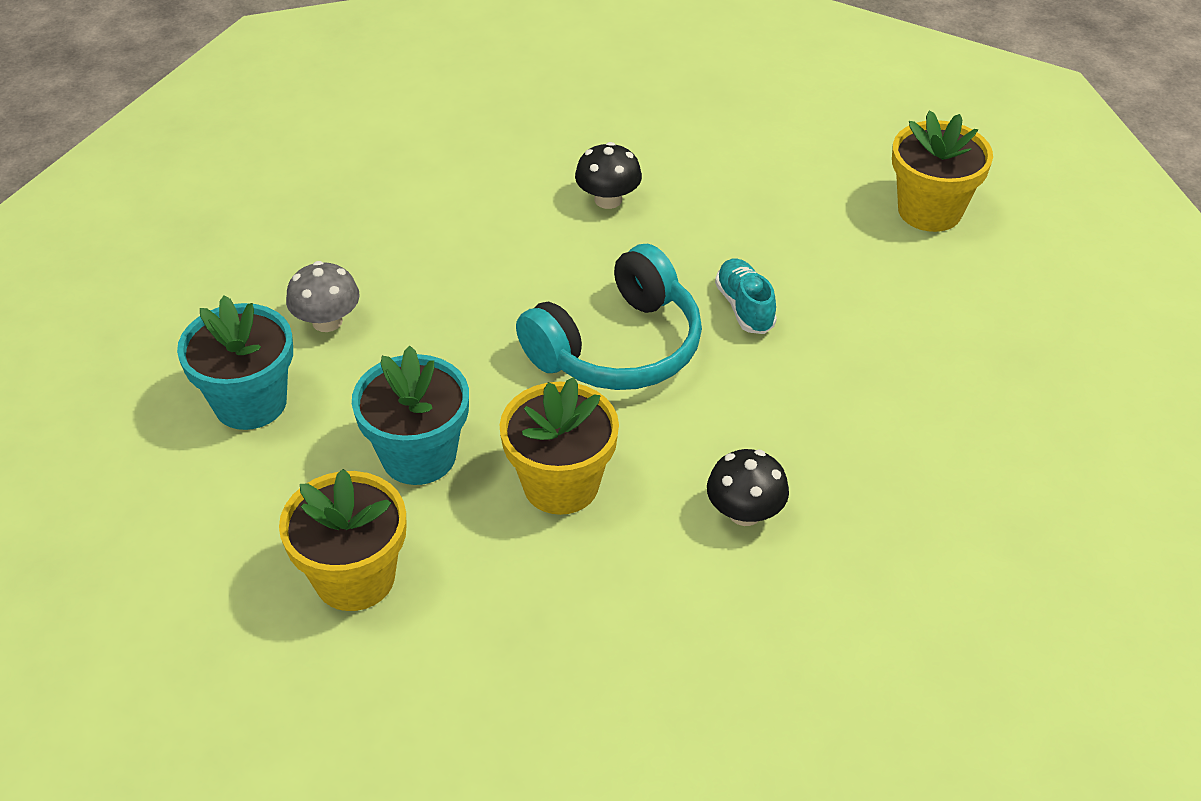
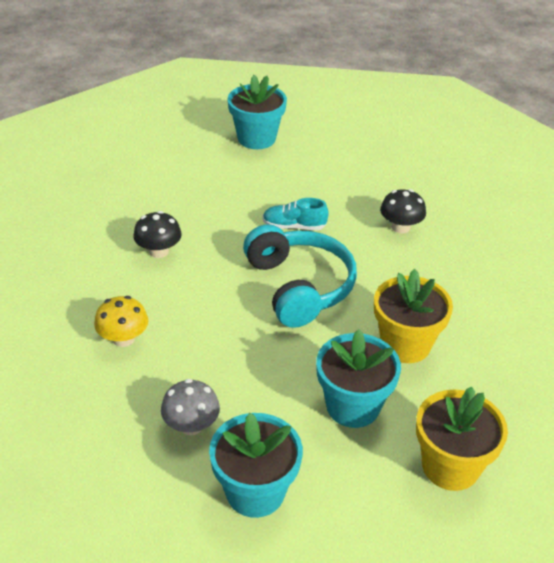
camera: 70 degrees left, 5 degrees down
(437, 223) = (123, 338): none -> yellow mushroom
(745, 512) = (454, 277): black mushroom -> black mushroom (400, 227)
(929, 210) = (256, 138): yellow flower pot -> turquoise flower pot

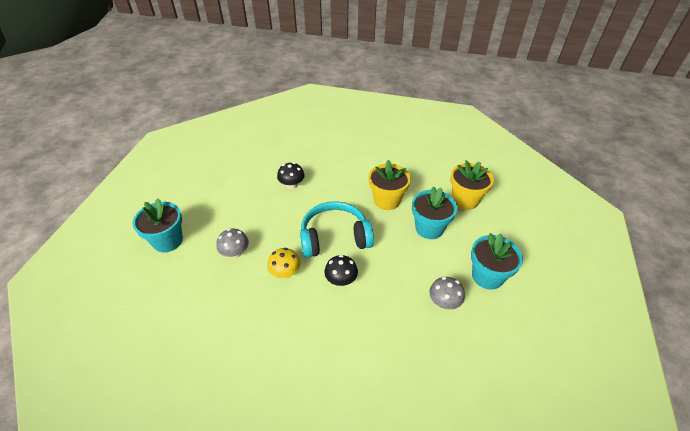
camera: 80 degrees left, 5 degrees up
(123, 338) = (369, 337): yellow mushroom -> yellow mushroom (285, 273)
(158, 251) = (282, 312): black mushroom -> black mushroom (341, 280)
(248, 195) = (235, 252): none -> grey mushroom
(294, 226) = (277, 232): turquoise shoe -> none

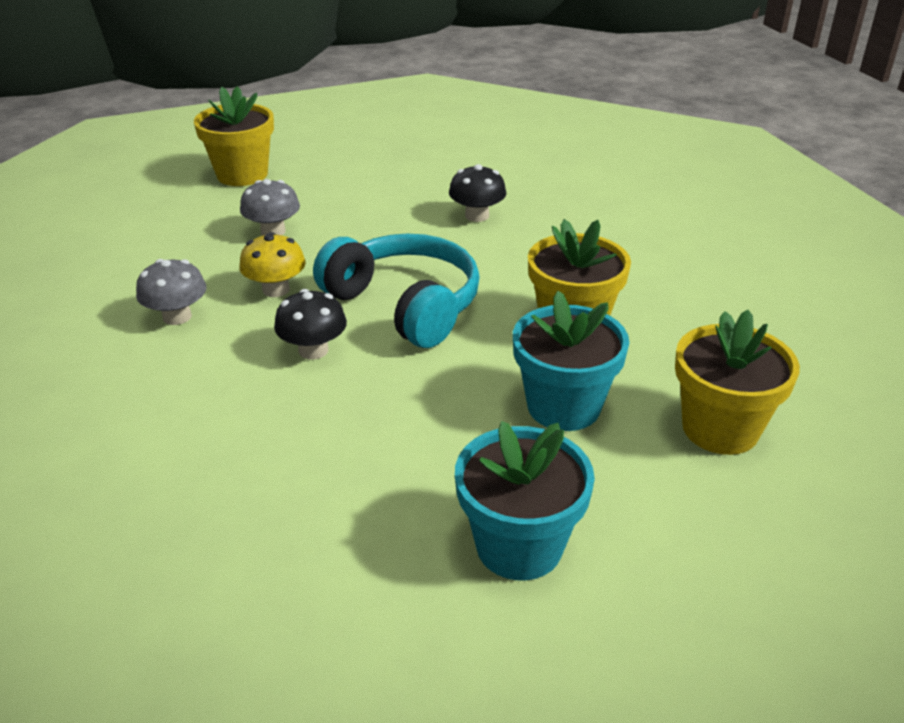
camera: 55 degrees right, 10 degrees down
(167, 241) = (242, 174): turquoise flower pot -> yellow flower pot
(444, 302) = (378, 501): grey mushroom -> grey mushroom (177, 316)

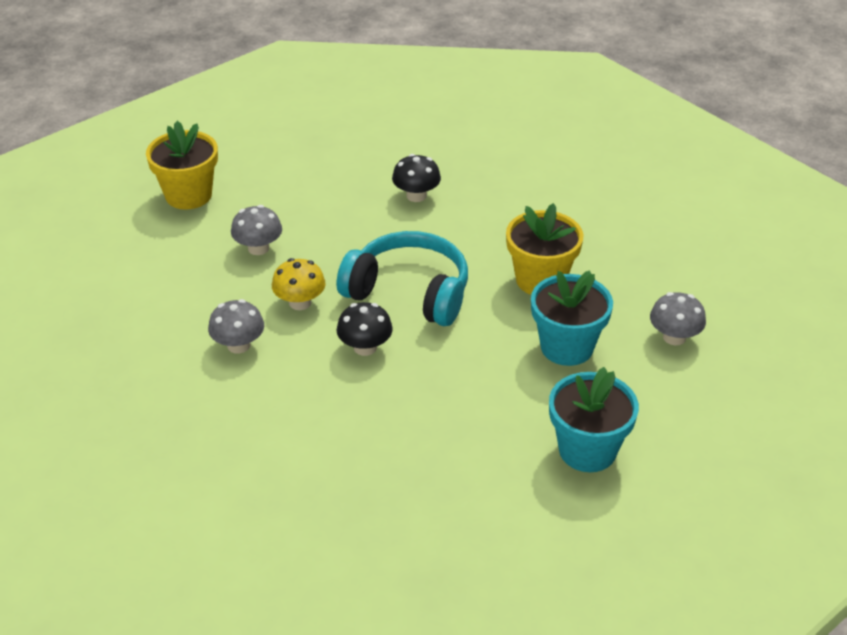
camera: 20 degrees left, 5 degrees up
(720, 429) = (674, 337): yellow flower pot -> grey mushroom

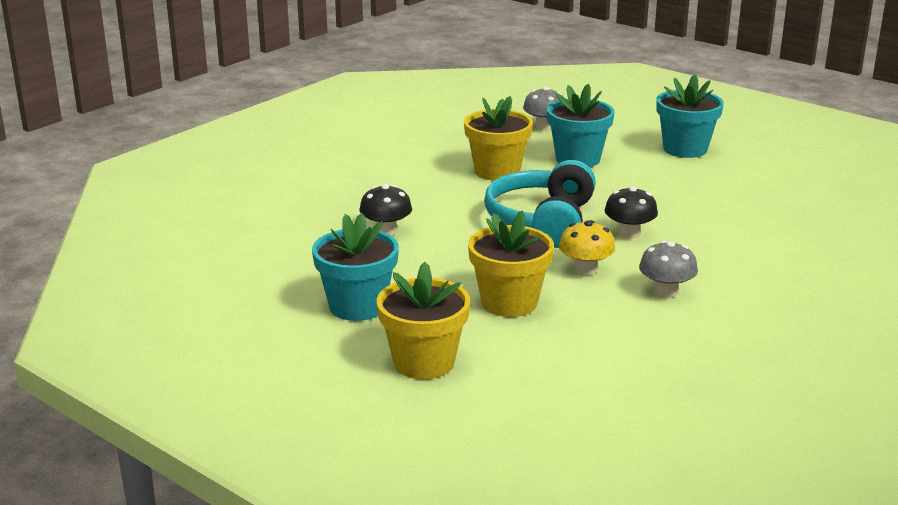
camera: 100 degrees left, 15 degrees down
(258, 248) = (509, 302): grey mushroom -> yellow flower pot
(285, 171) = (357, 306): none -> turquoise flower pot

